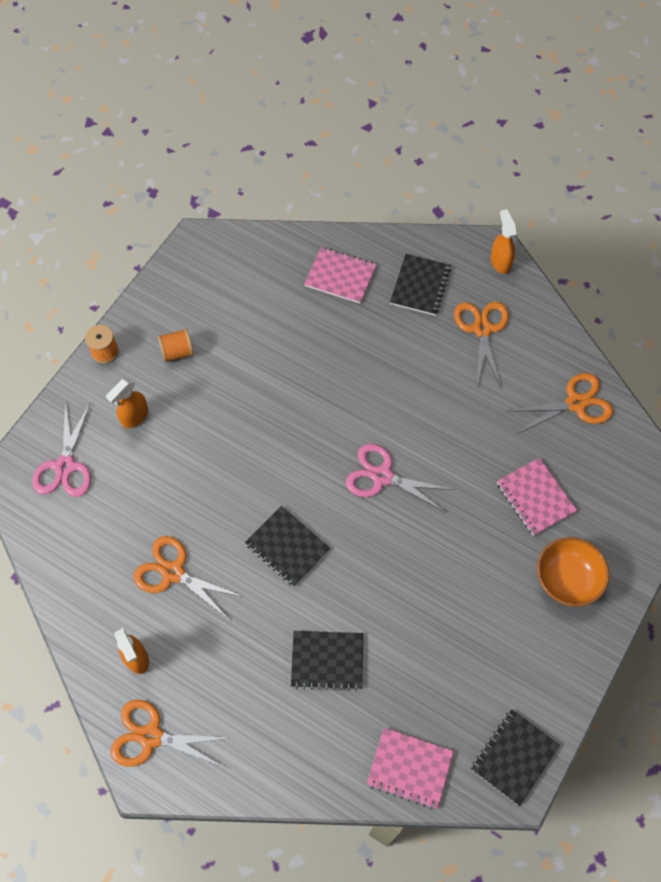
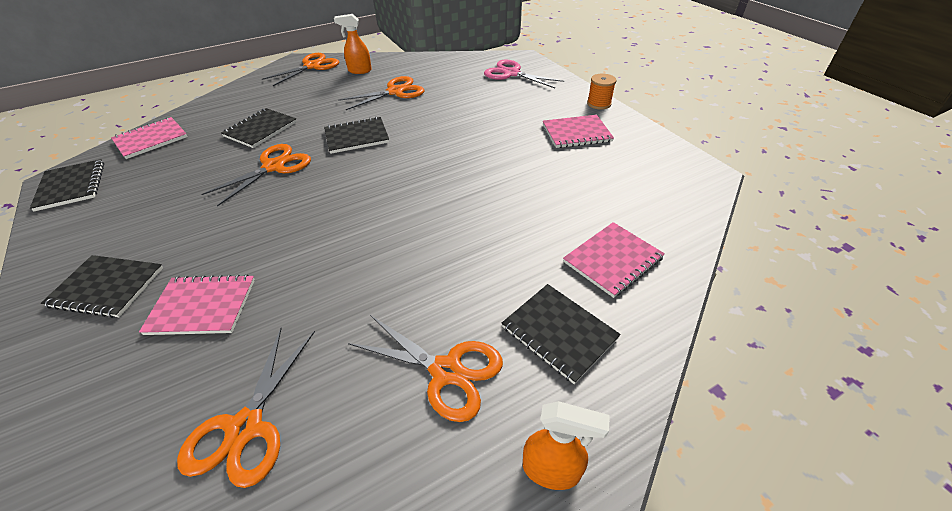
camera: 120 degrees right, 20 degrees down
(134, 417) = (529, 103): orange spray bottle -> none
(177, 352) = (576, 133): orange spool -> pink notebook
(377, 586) = (274, 167): none -> orange scissors
(382, 476) = (354, 203): pink scissors -> none
(567, 579) = (107, 287): orange bowl -> black notebook

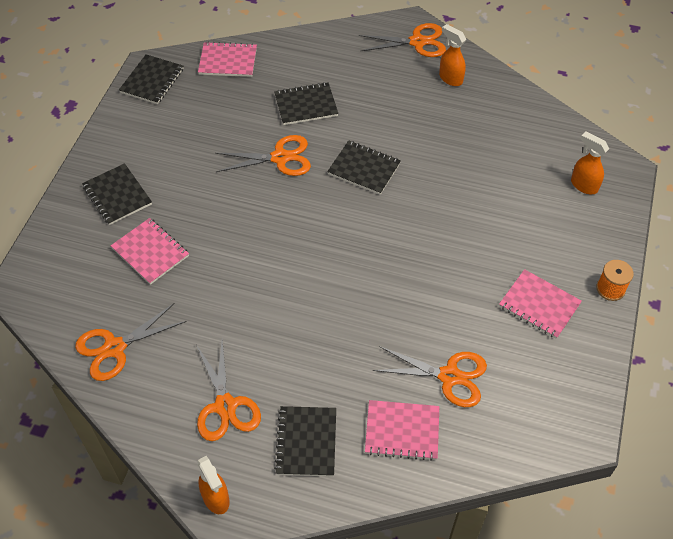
camera: 45 degrees right, 10 degrees up
(395, 92) = (450, 133): orange scissors -> orange scissors (449, 376)
(511, 73) = (583, 185): pink scissors -> orange spray bottle

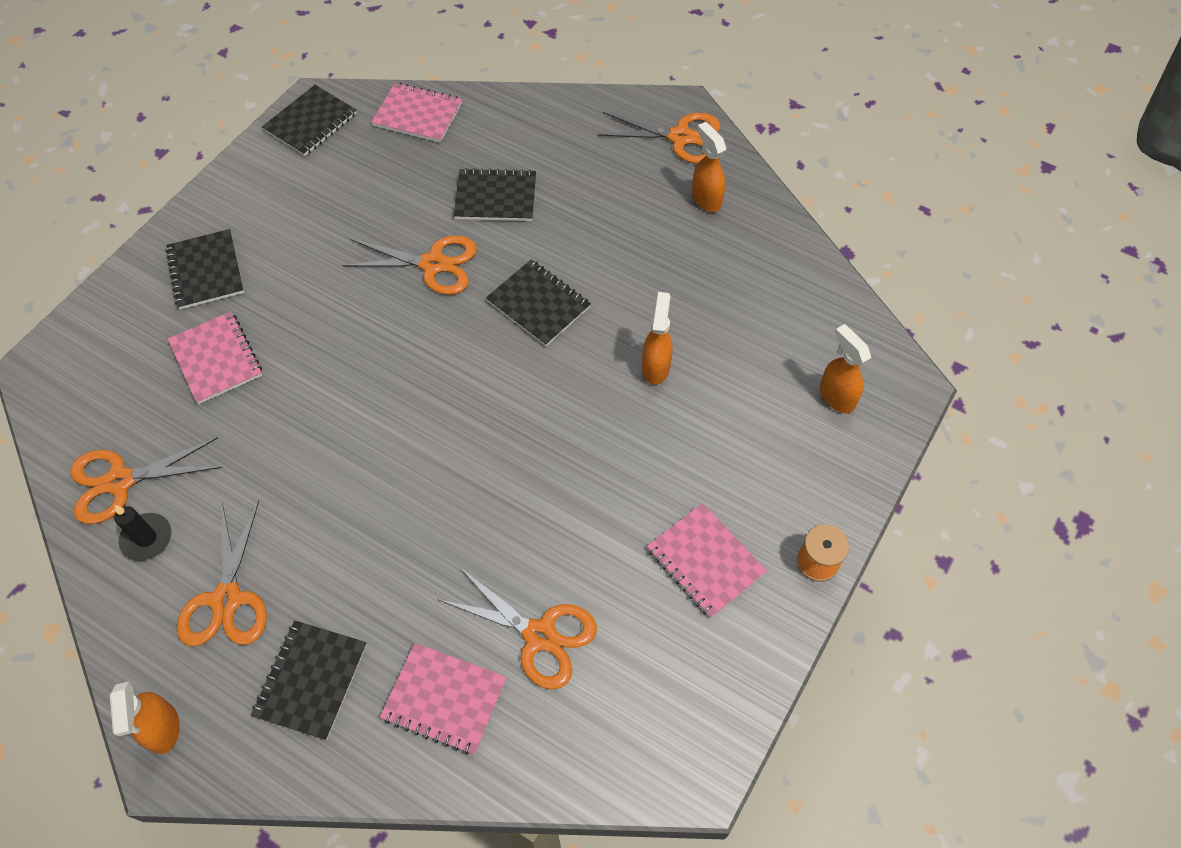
camera: 15 degrees right, 5 degrees up
(151, 380) = (147, 538): none -> black candle
(459, 192) = (655, 367): none -> orange spray bottle

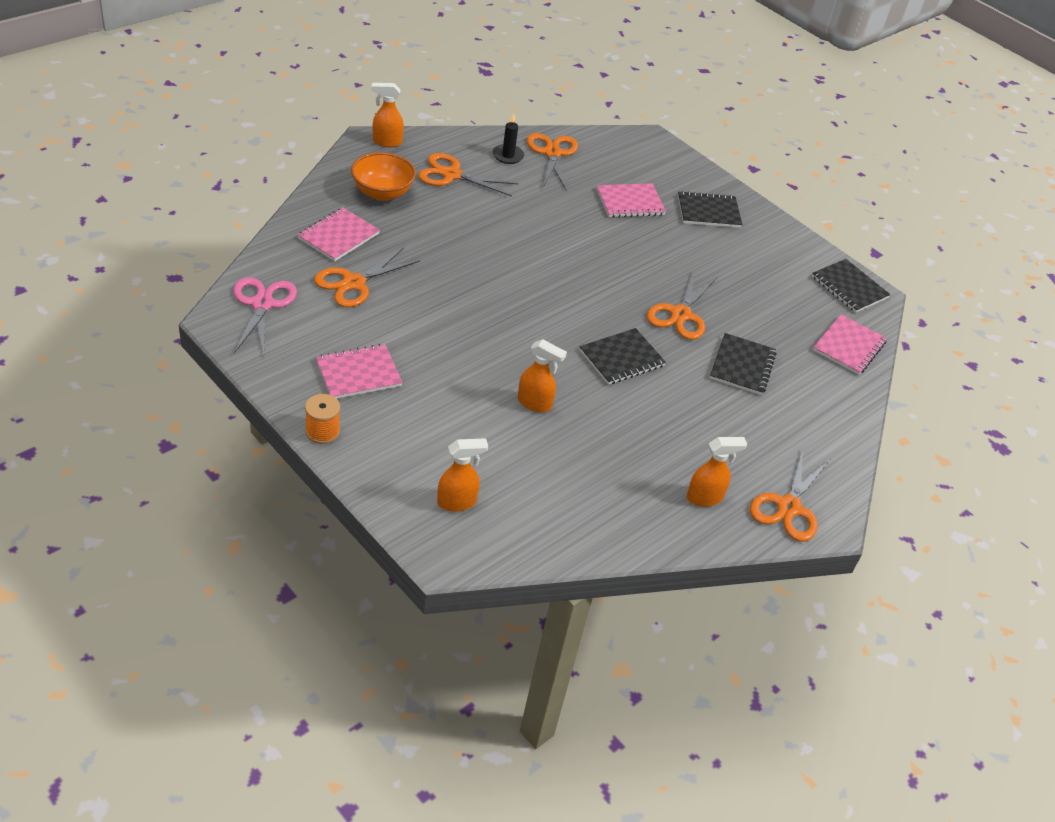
camera: 100 degrees right, 15 degrees down
(311, 680) = (382, 193): black notebook -> orange bowl
(639, 735) = (262, 304): none -> pink scissors

